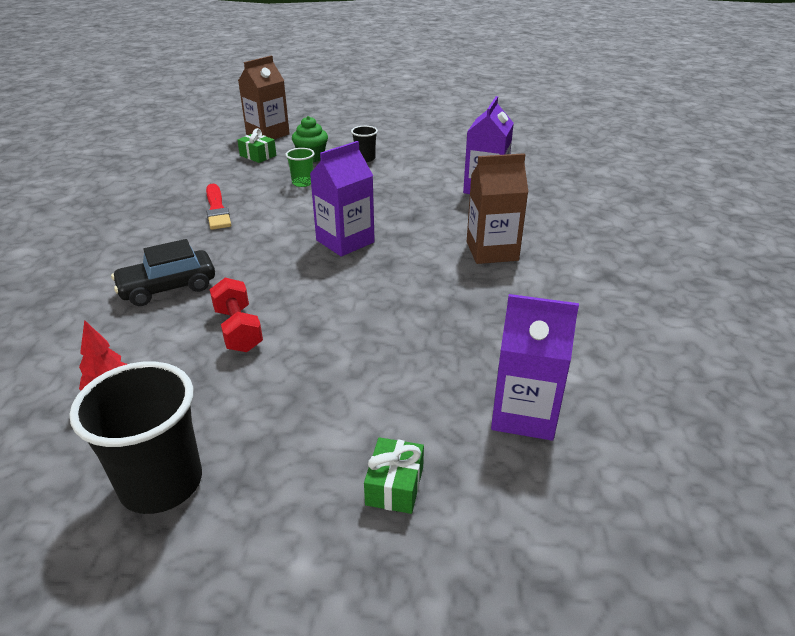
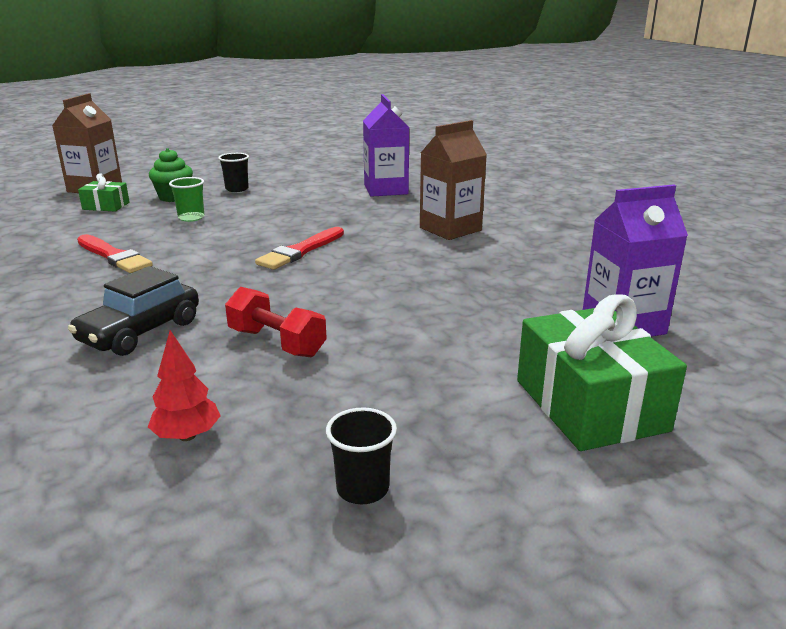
camera: 30 degrees left, 10 degrees down
(161, 483) = (362, 489): black cup -> black cup, size x0.50
(345, 241) = (300, 251): purple carton -> red brush
(394, 485) = (590, 405): green gift -> green gift, size x1.97

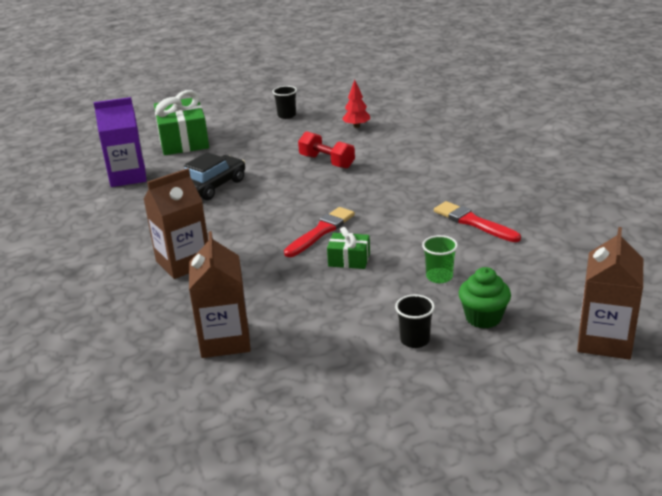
camera: 175 degrees left, 5 degrees up
(106, 206) = (549, 297): green gift -> green gift (349, 259)
(140, 332) = (406, 165): black car -> black car (213, 186)
(386, 190) = (225, 340): purple carton -> brown carton

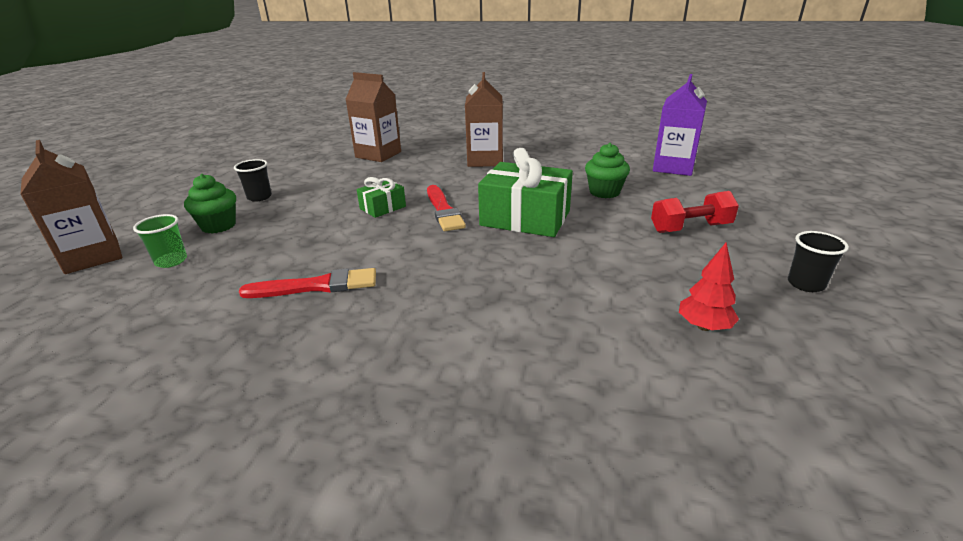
camera: 125 degrees right, 0 degrees up
(183, 140) = (753, 202): green gift -> green gift (525, 218)
(213, 186) = (604, 192): black car -> green cupcake
(327, 162) = (592, 259): red dumbbell -> red dumbbell (690, 228)
(439, 277) = (289, 231): green cup -> green cup (171, 261)

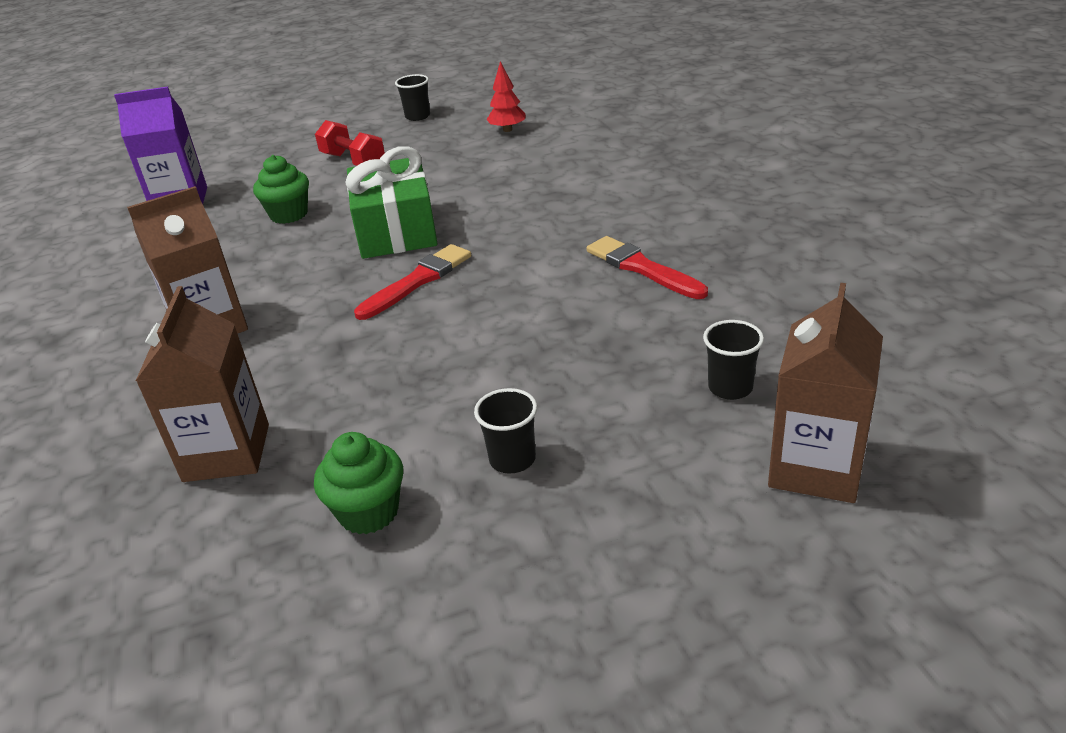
camera: 120 degrees left, 5 degrees up
(171, 261) = (730, 388): green cup -> black cup
(218, 226) = (627, 423): green cupcake -> green cupcake (369, 512)
(382, 207) = (446, 324): green gift -> none

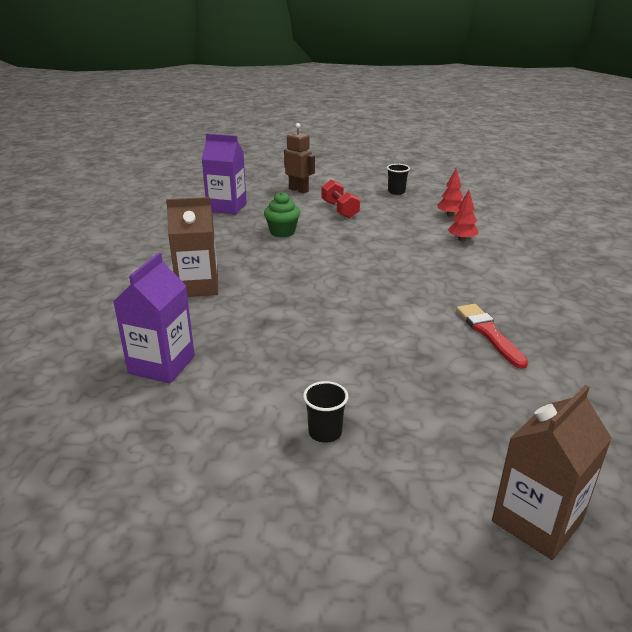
camera: 20 degrees right, 5 degrees down
(227, 452) = (161, 365): brown carton -> purple carton
(276, 148) = (299, 190): none -> brown robot
(369, 512) = (218, 432): green cupcake -> none
(396, 230) = (340, 260): green gift -> none
(418, 281) = (334, 296): red brush -> none
(541, 158) = (462, 239): none -> red tree
(730, 388) = (505, 438): black cup -> none

